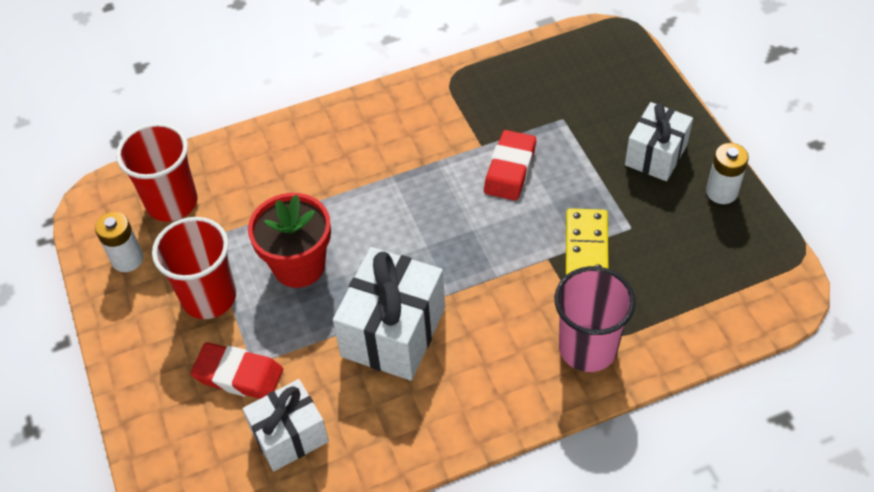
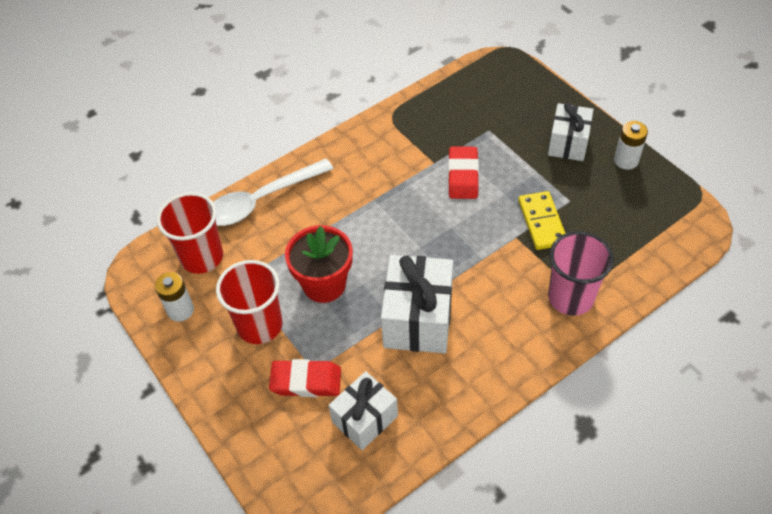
camera: 15 degrees left, 0 degrees up
(262, 149) = (261, 200): none -> white spoon

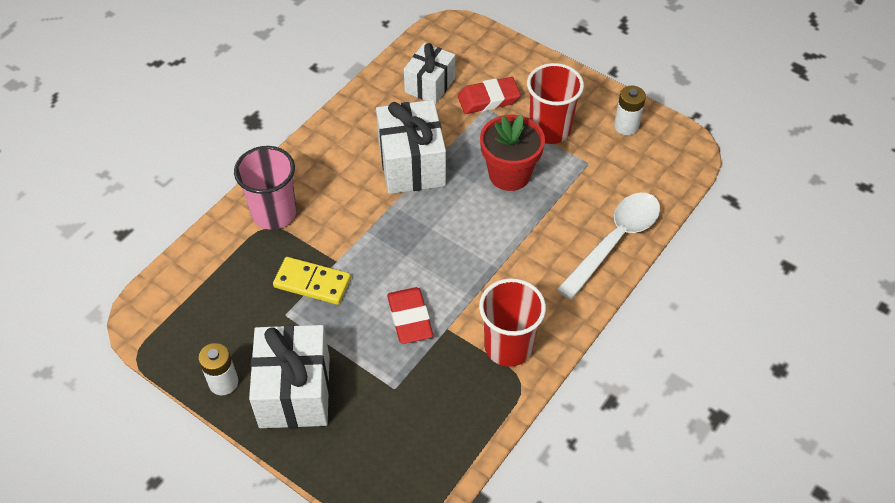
camera: 160 degrees right, 0 degrees up
(202, 257) = (638, 173): red cup -> red cup (508, 346)
(541, 222) = (312, 282): yellow domino -> yellow domino turned 45 degrees counterclockwise
(568, 143) = (295, 391): white gift -> white gift, size x1.53

